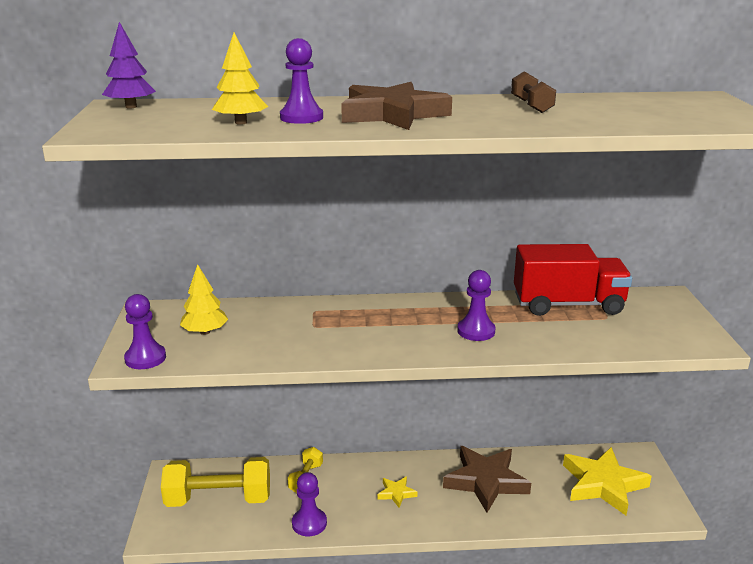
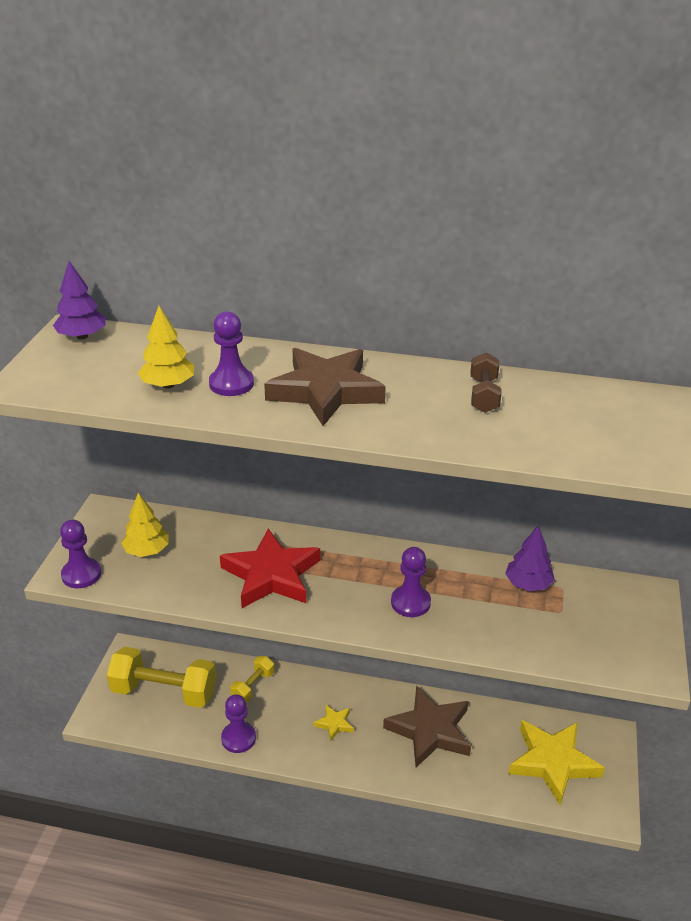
camera: 15 degrees right, 10 degrees up
(337, 331) = (271, 575): none -> red star
(568, 304) = (528, 584): red truck -> purple tree

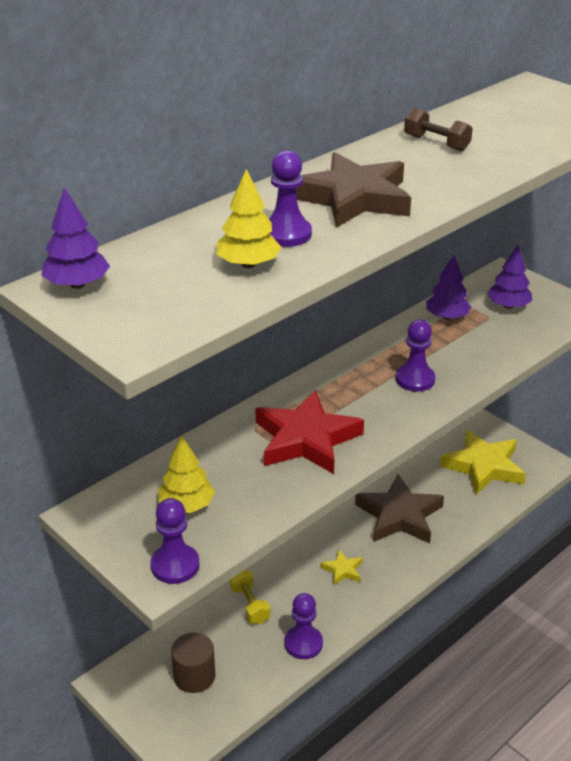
camera: 55 degrees left, 0 degrees up
(164, 691) = (194, 676): yellow dumbbell -> brown cylinder
(595, 617) = (508, 306): none -> purple tree

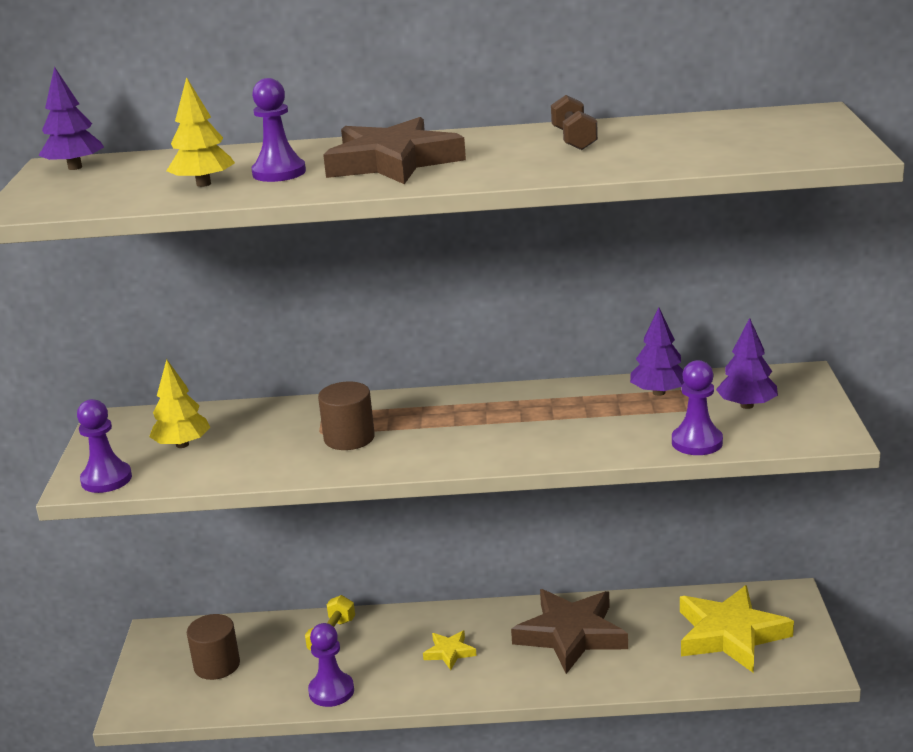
camera: 45 degrees right, 10 degrees down
(306, 439) = (349, 438): red star -> brown cylinder
(415, 379) = (528, 431): purple pawn -> purple pawn (697, 442)

